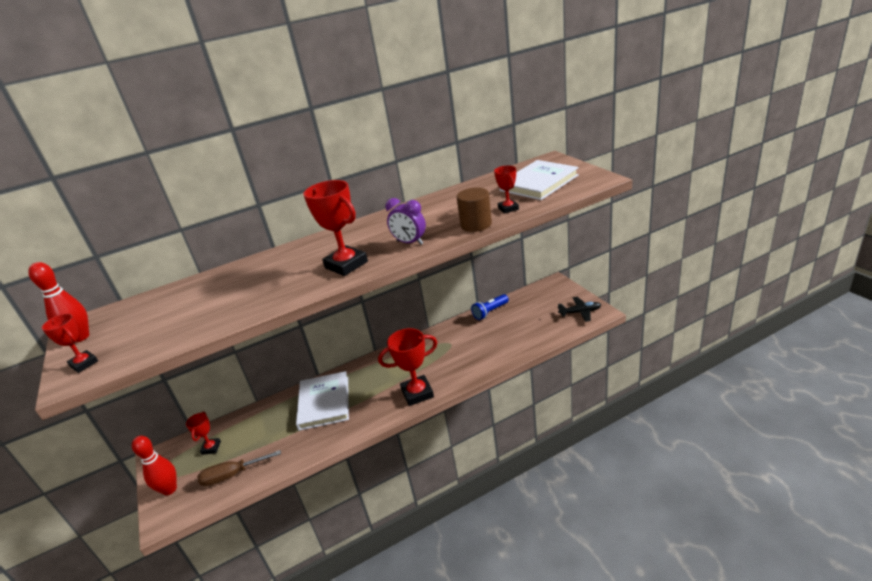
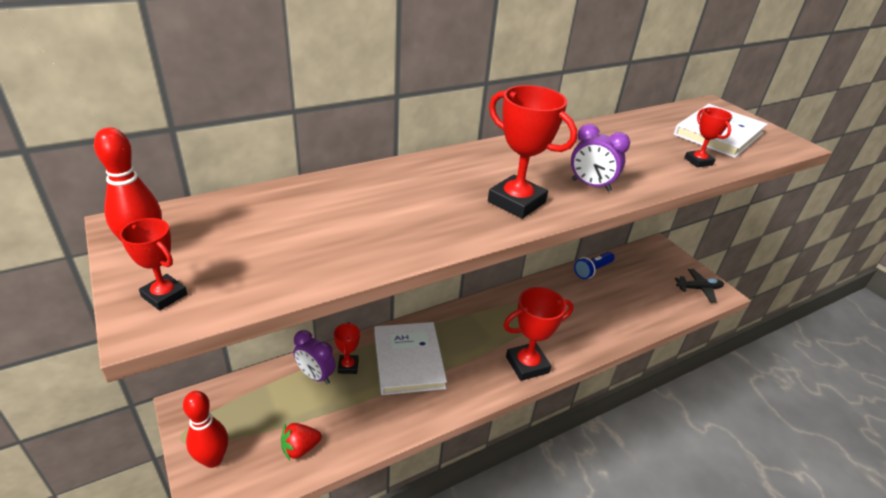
camera: 10 degrees left, 5 degrees up
(211, 448) = (264, 404): red trophy -> red trophy (348, 366)
(232, 475) = (300, 448): brown screwdriver -> red strawberry
(252, 423) = (315, 376): none -> purple clock
(476, 225) = (668, 176): brown cylinder -> none

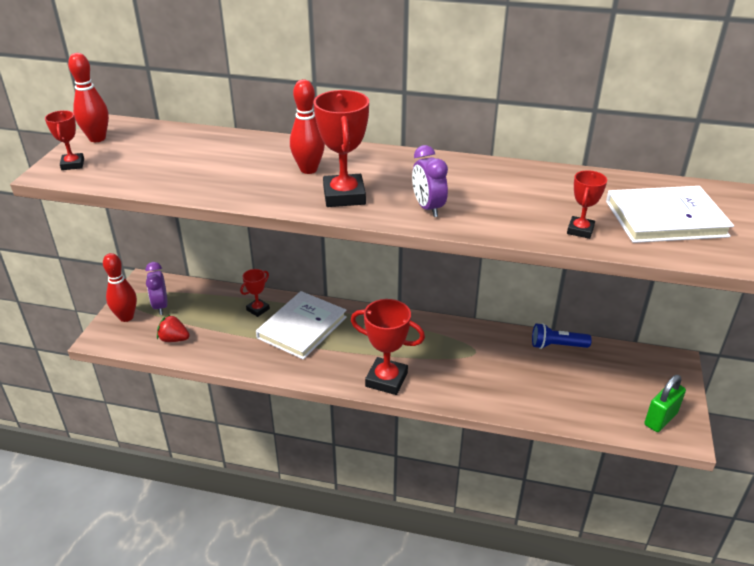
camera: 45 degrees right, 0 degrees up
(315, 376) = (231, 304): purple clock -> purple clock (160, 306)
(445, 190) = (308, 169): none -> red bowling pin
(699, 289) = (660, 419): black plane -> green padlock

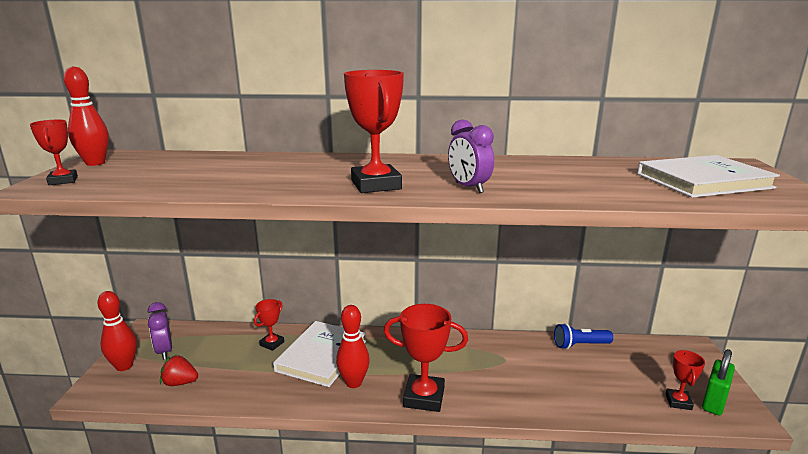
camera: 10 degrees left, 15 degrees down
(308, 169) = (330, 171): red bowling pin -> red bowling pin (353, 382)
(580, 230) = (633, 193): red trophy -> red trophy (678, 402)

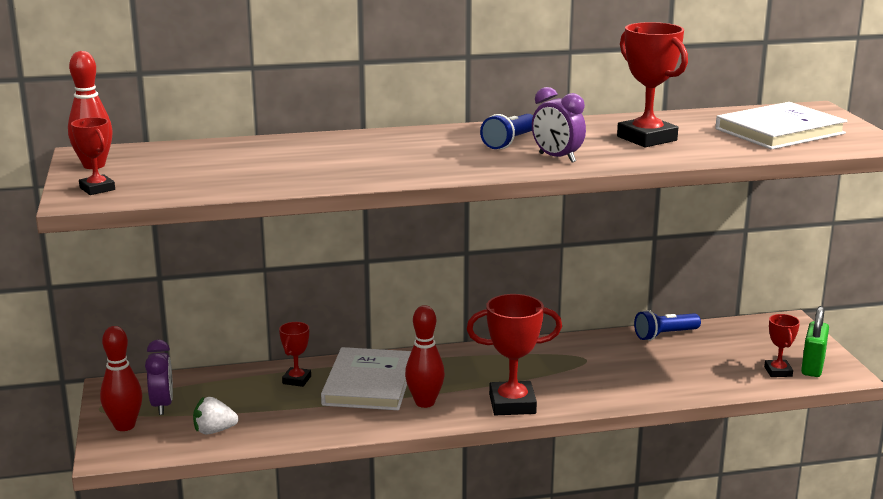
camera: 15 degrees left, 0 degrees up
(164, 351) = (162, 405): purple clock -> purple clock turned 150 degrees counterclockwise
(180, 383) = (214, 431): red strawberry -> white strawberry
(376, 185) = (459, 163): red trophy -> red trophy (646, 138)
(437, 171) = (509, 142): none -> blue flashlight

